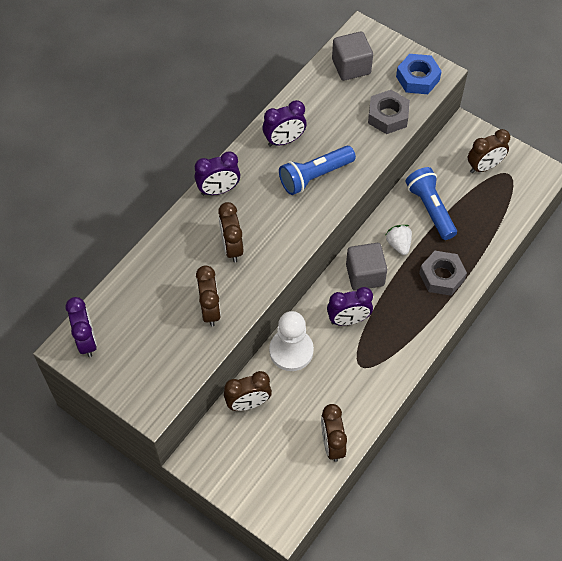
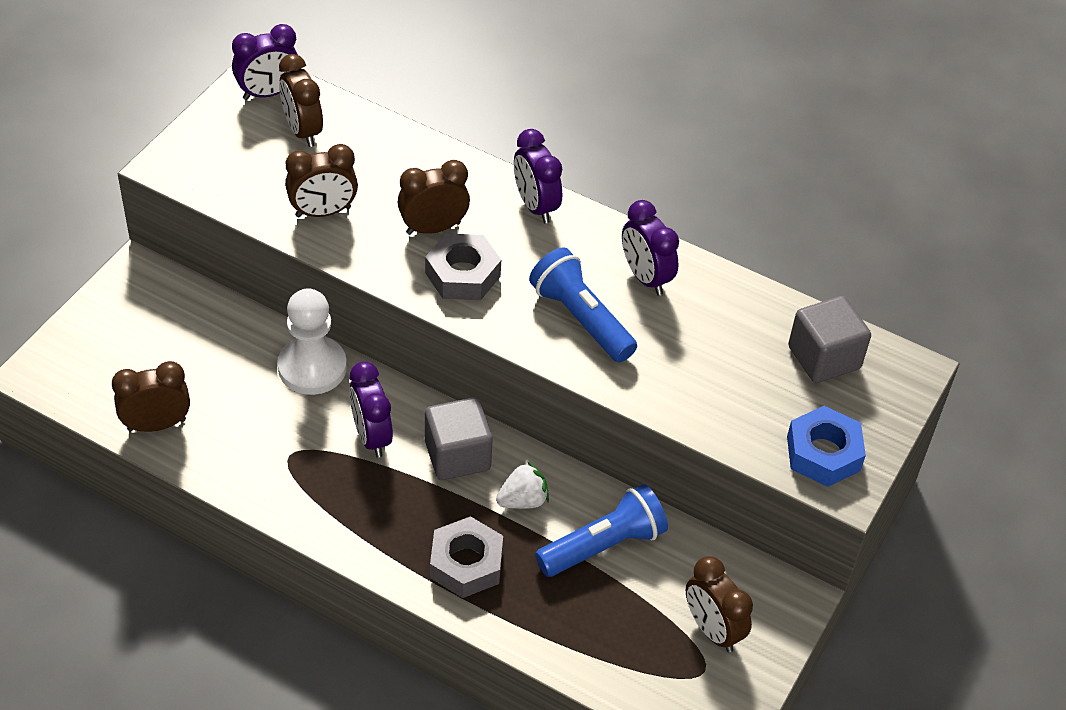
camera: 80 degrees right, 10 degrees down
(248, 403) = (223, 323): brown clock -> brown clock (302, 131)
(388, 116) = (726, 412): grey nut -> grey nut (462, 274)

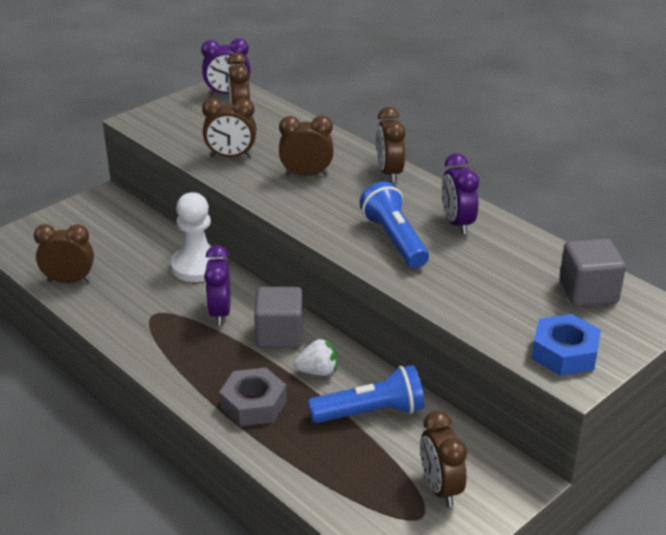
camera: 20 degrees right, 15 degrees down
(462, 274) = (315, 202): grey nut -> none
(535, 206) = (389, 173): purple clock -> brown clock

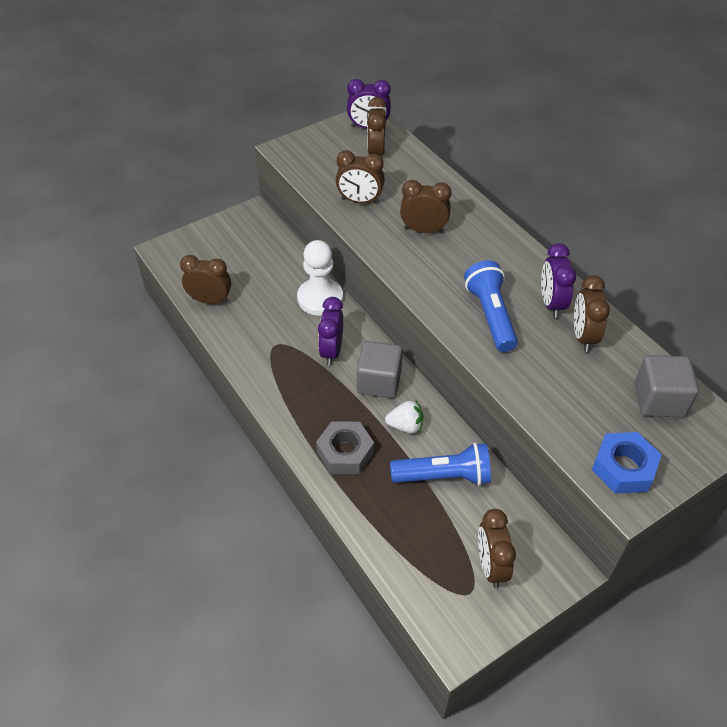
camera: 10 degrees right, 15 degrees up
(389, 173) = (499, 237): brown clock -> brown clock (583, 336)

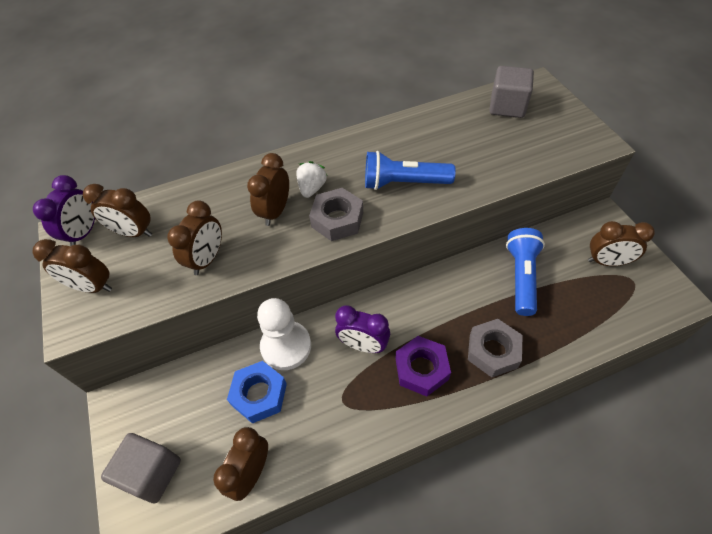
camera: 75 degrees left, 5 degrees up
(315, 397) = (421, 369): none -> purple nut
(379, 382) = (410, 309): grey cube -> grey cube (152, 473)
(405, 426) = (465, 296): white strawberry -> white strawberry (312, 188)
(426, 273) = (337, 219): none -> grey nut
(551, 303) = (397, 142): purple clock -> none
(583, 336) = (438, 131): brown clock -> brown clock (92, 287)
(623, 468) = (572, 138): blue nut -> blue nut (259, 394)

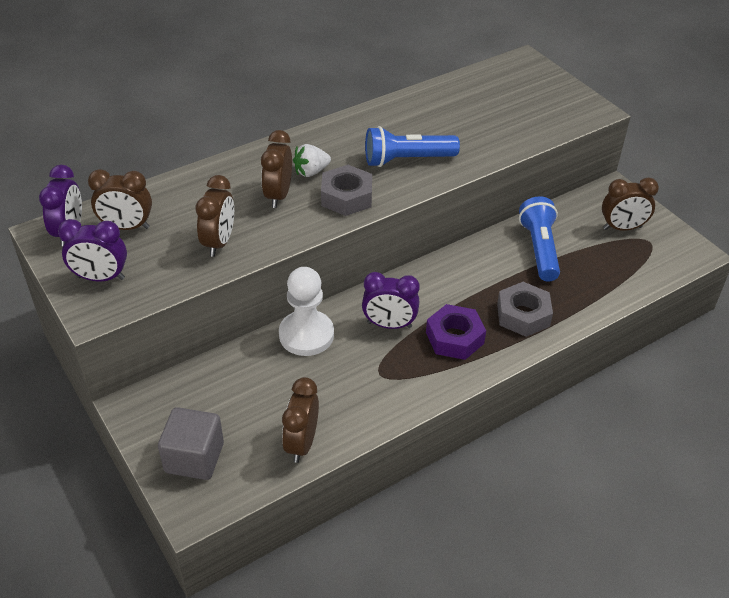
camera: 15 degrees left, 10 degrees down
(92, 287) = (101, 278): brown clock -> purple clock
(259, 394) = (290, 379): blue nut -> none
(312, 188) = (311, 172): white strawberry -> white strawberry turned 120 degrees counterclockwise
(507, 106) = (498, 84): grey cube -> none

